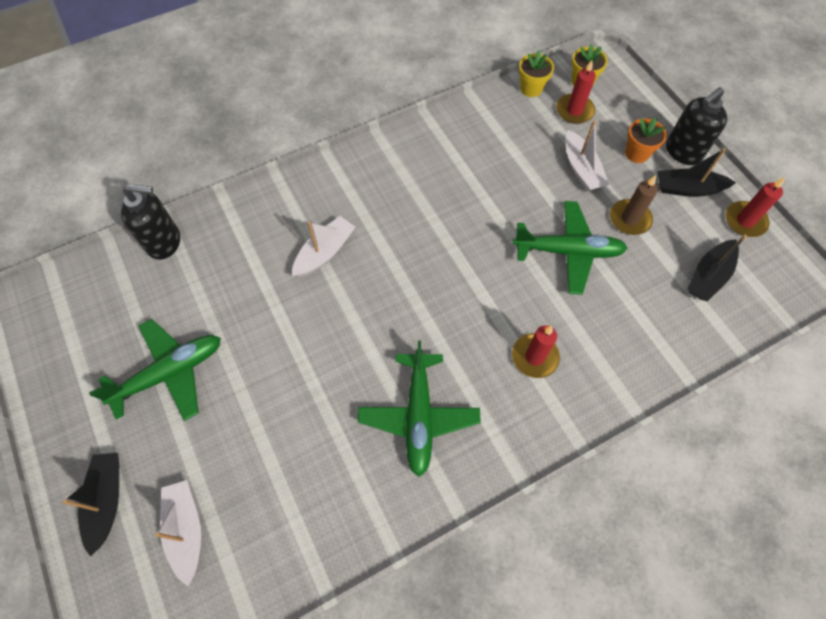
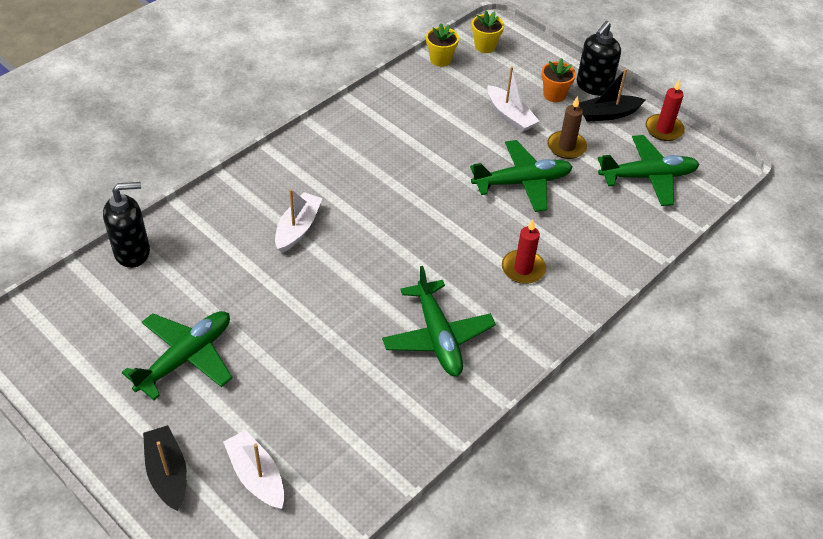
camera: 20 degrees left, 15 degrees down
(574, 111) = (487, 71): red candle -> none
(708, 276) = (648, 177): black boat -> green plane

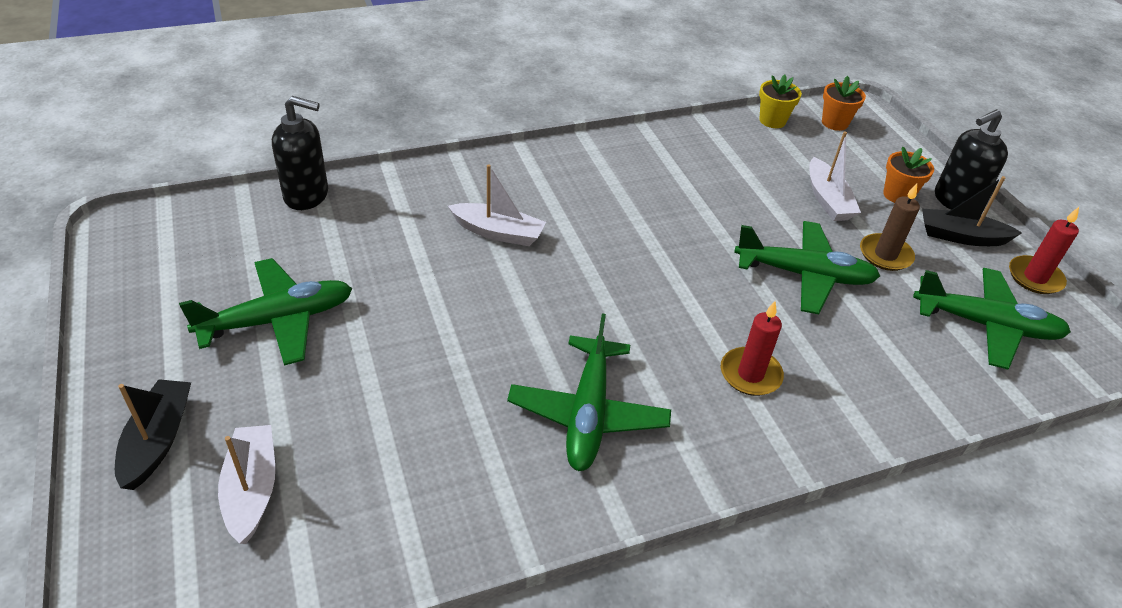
camera: 25 degrees right, 5 degrees down
(298, 228) = (498, 232): white boat -> white boat turned 60 degrees clockwise
(485, 46) = (834, 123): yellow flower pot -> orange flower pot

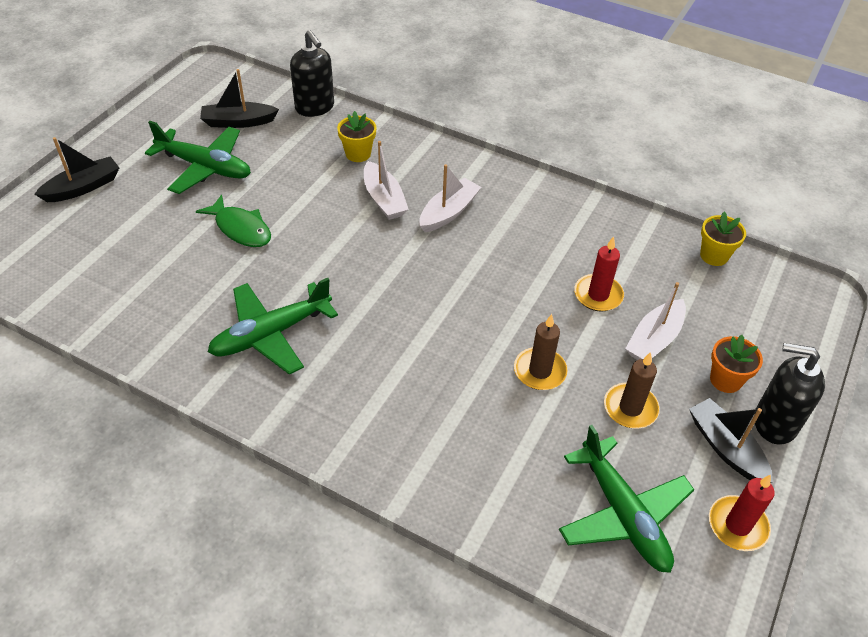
camera: 50 degrees right, 5 degrees up
(244, 256) = (238, 122): none -> black boat
(252, 490) = (84, 240): white boat -> white boat (448, 212)
(411, 348) = (241, 228): none -> green fish
(415, 210) = (358, 154): none -> yellow flower pot
(750, 374) = (394, 394): red candle -> red candle (598, 295)
(804, 275) = (540, 371): green plane -> brown candle
(834, 123) = (771, 293): orange flower pot -> none

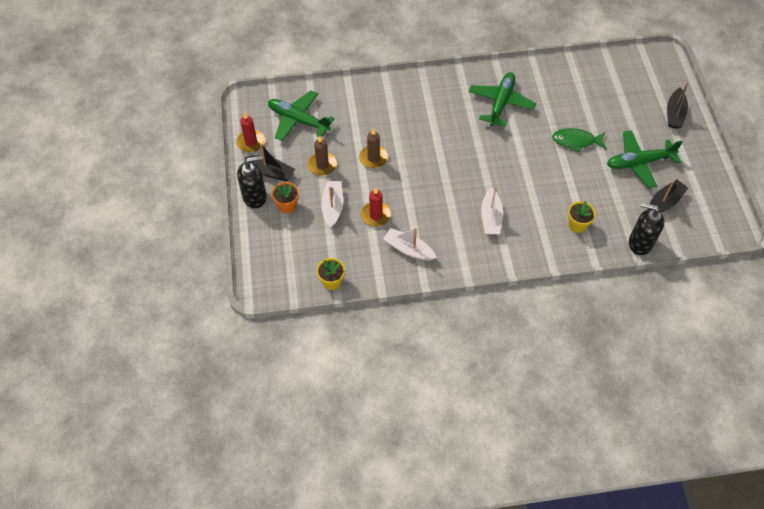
camera: 145 degrees right, 10 degrees up
(384, 199) = (531, 204): white boat -> white boat (408, 249)

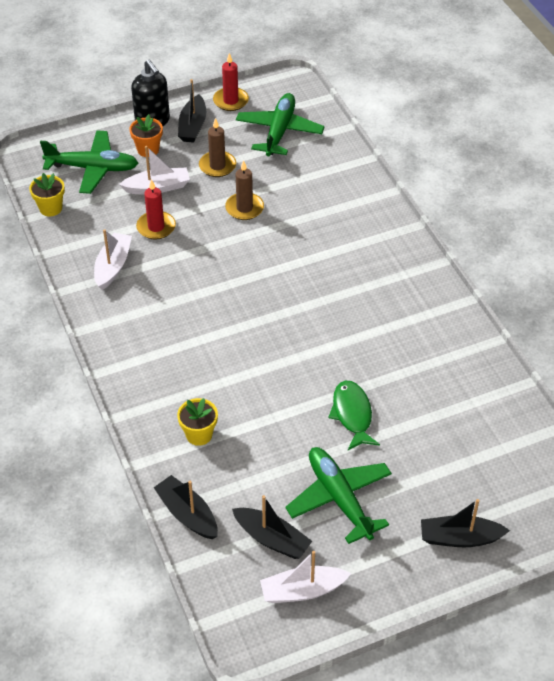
camera: 75 degrees right, 10 degrees down
(491, 217) = (185, 338): white boat -> white boat (302, 590)
(501, 103) = (390, 318): green plane -> green plane (93, 168)
(640, 243) = (187, 514): black soap dispenser -> black boat

